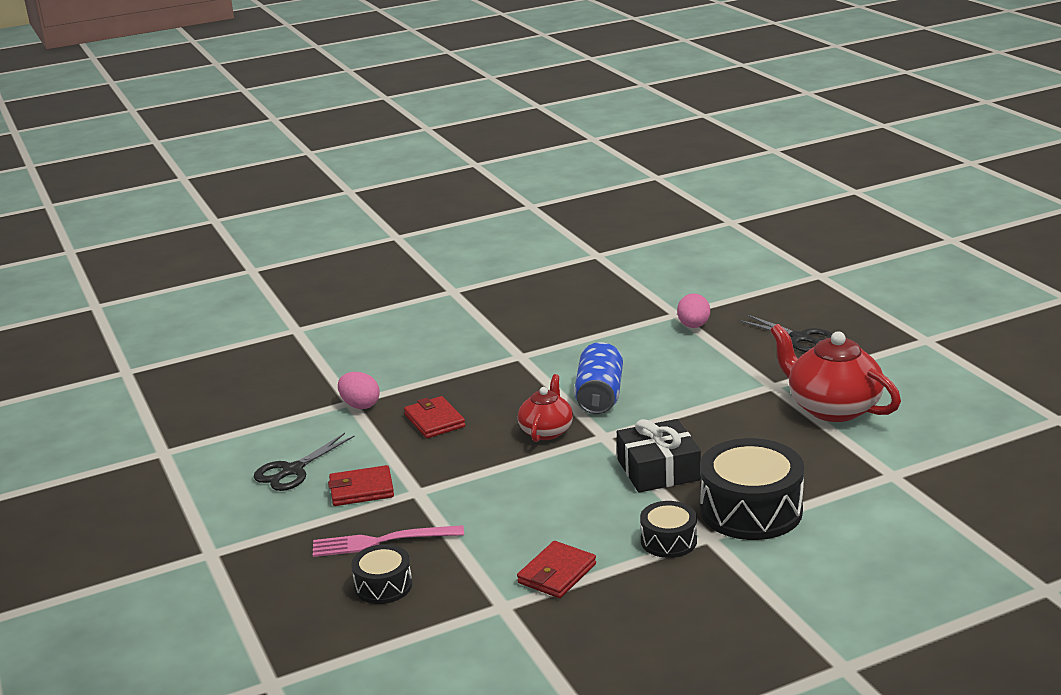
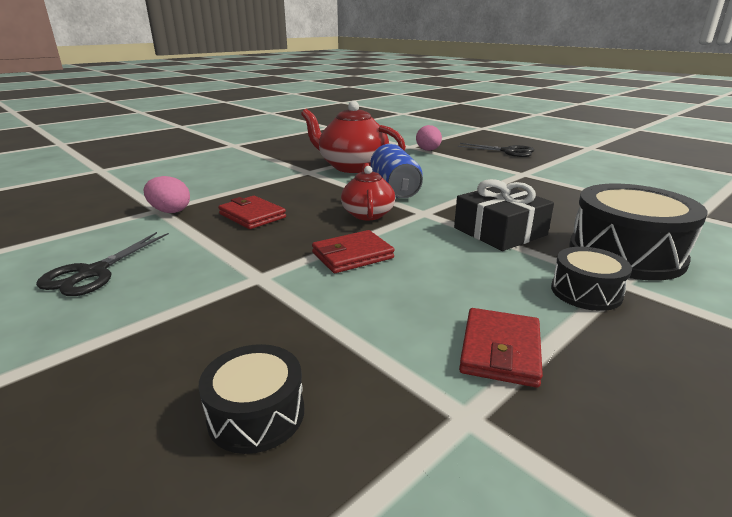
camera: 20 degrees left, 0 degrees up
(361, 489) = (187, 283): red wallet -> red wallet (352, 255)
(381, 541) = (231, 342): pink fork -> none
(832, 408) = (583, 181): red teapot -> red teapot (352, 167)

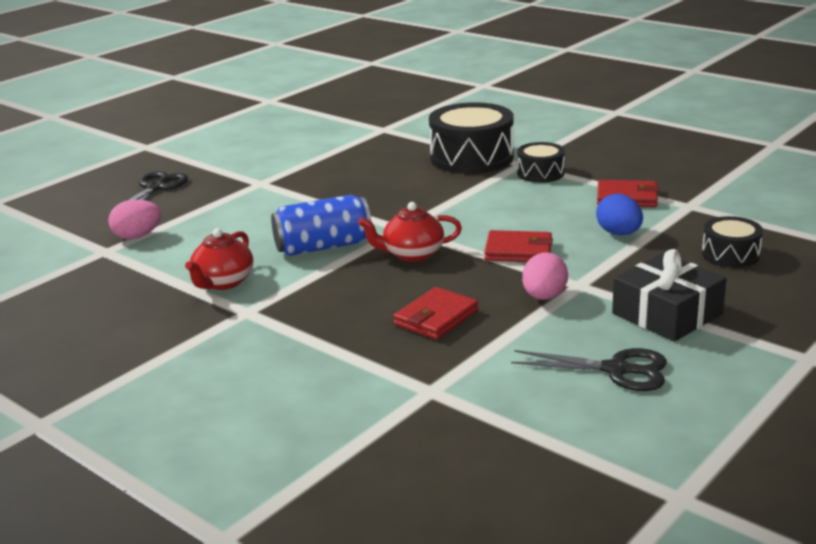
camera: 95 degrees left, 0 degrees up
(170, 211) = (435, 379): pink egg -> pink egg (544, 297)
(352, 167) = (223, 282): red teapot -> red teapot, size x0.59
(352, 255) = (518, 251): red wallet -> red wallet turned 45 degrees counterclockwise
(373, 321) = (619, 233): none -> blue egg
(500, 231) = (442, 196): black gift -> black gift (667, 314)

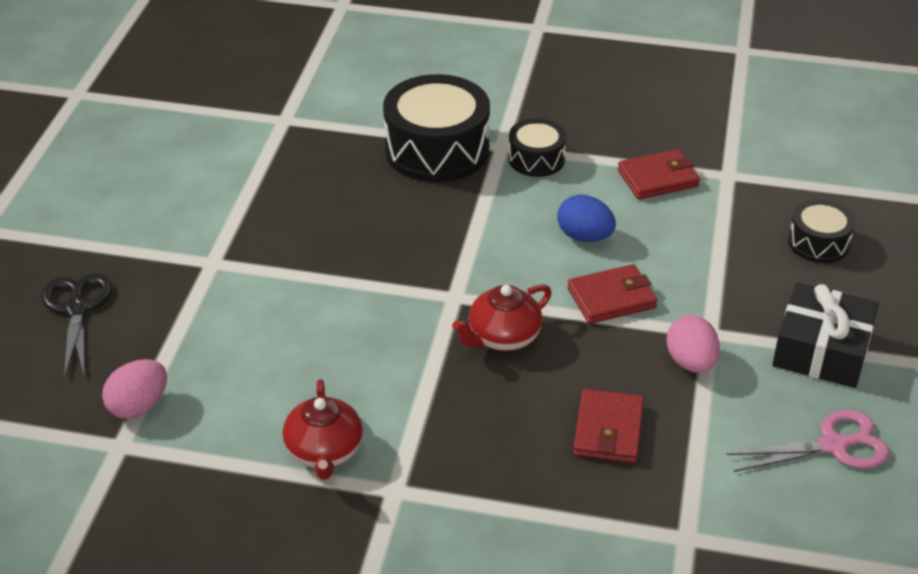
camera: 30 degrees left, 15 degrees up
(323, 246) = (391, 355): blue can -> none
(616, 370) = (833, 445): black scissors -> pink scissors
(619, 233) = (691, 240): blue egg -> blue egg (584, 236)

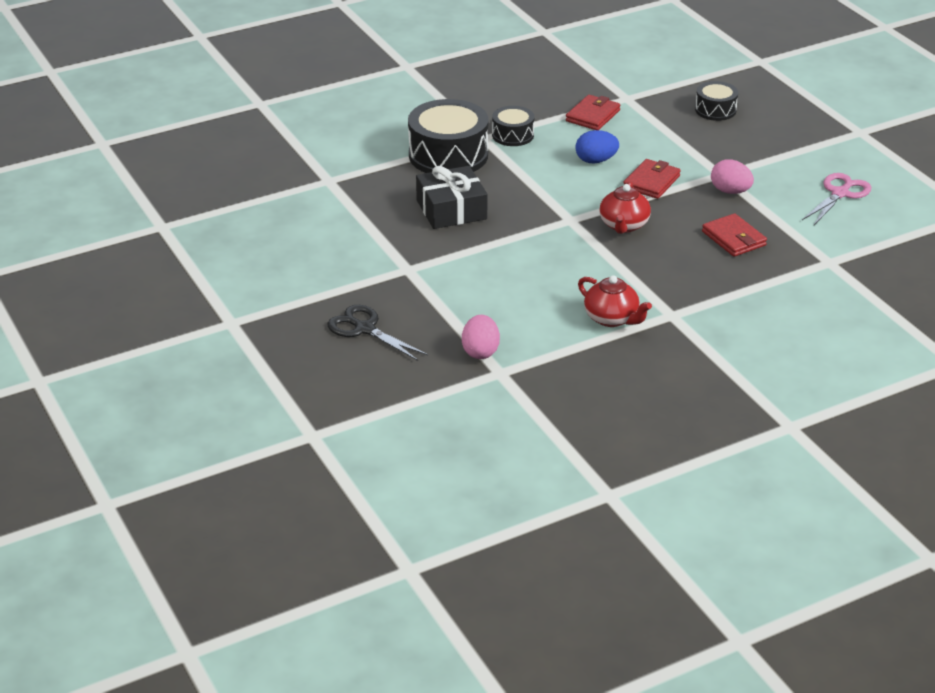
camera: 40 degrees left, 5 degrees down
(821, 350) = (781, 157): black gift -> black gift (451, 209)

